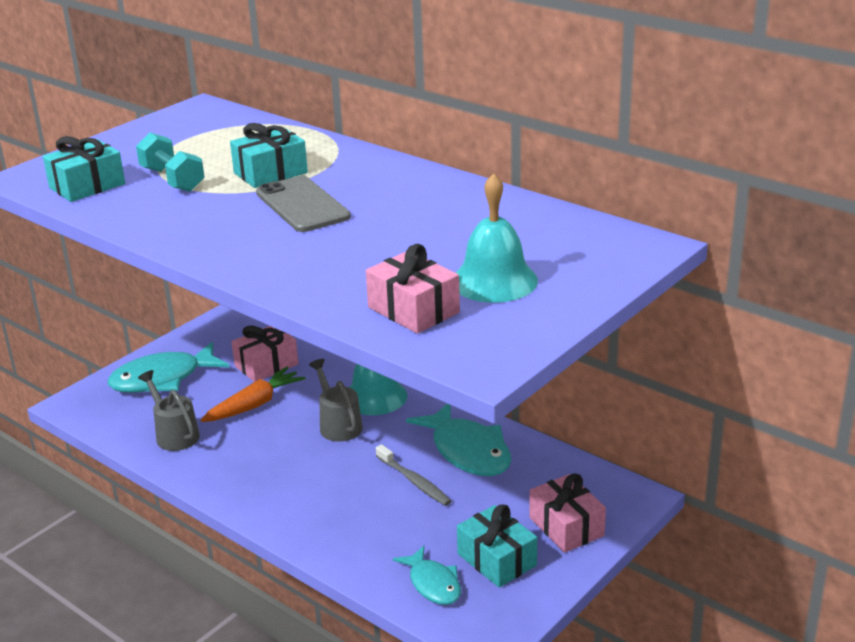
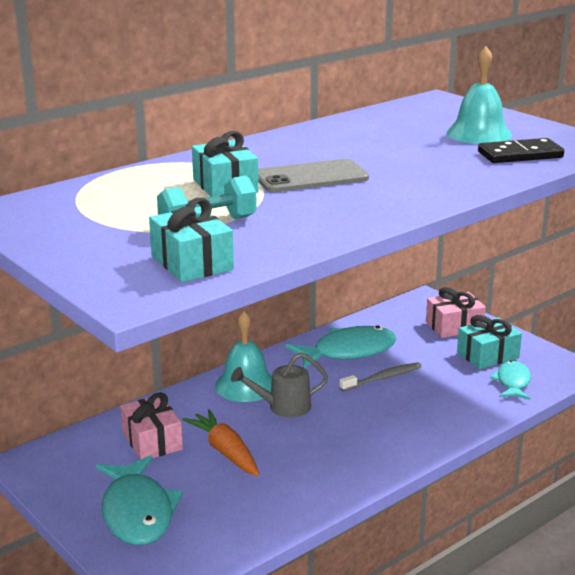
camera: 80 degrees left, 5 degrees down
(174, 434) = (256, 504): grey watering can -> none
(413, 310) = (520, 155): pink gift -> black domino
(433, 584) = (512, 382): turquoise fish -> turquoise fish turned 60 degrees counterclockwise

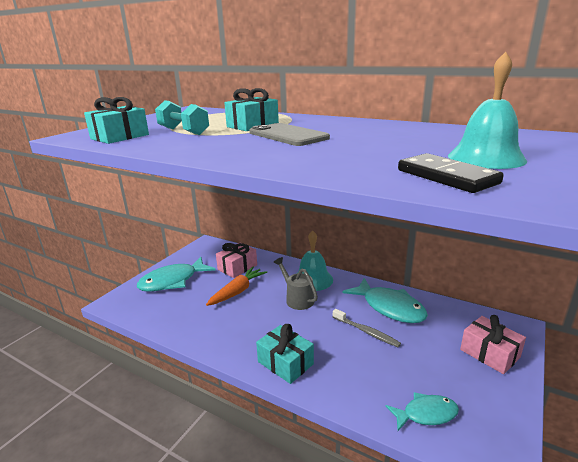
camera: 70 degrees right, 0 degrees up
(488, 355) = (460, 386): turquoise gift -> turquoise gift (285, 363)

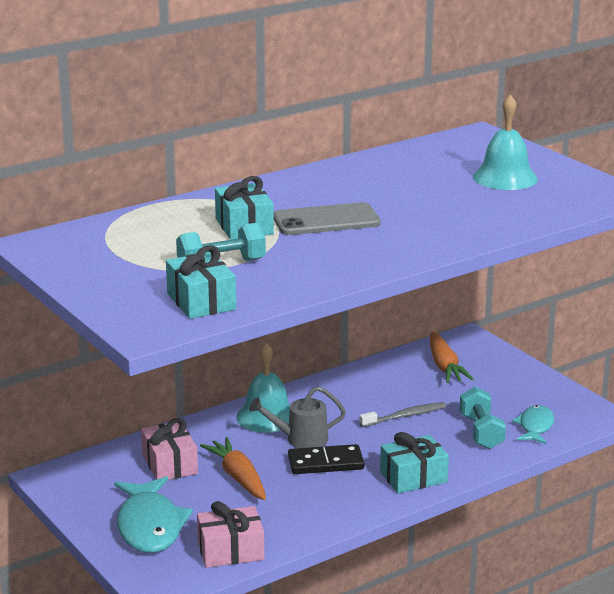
camera: 65 degrees left, 0 degrees up
(383, 380) = (481, 432): none -> turquoise dumbbell
(389, 307) = (376, 388): turquoise fish -> none
(446, 177) = (535, 204): black domino -> black domino (325, 463)
(458, 328) = (444, 366): none -> orange carrot
(489, 353) = (491, 367): pink gift -> pink gift (230, 551)

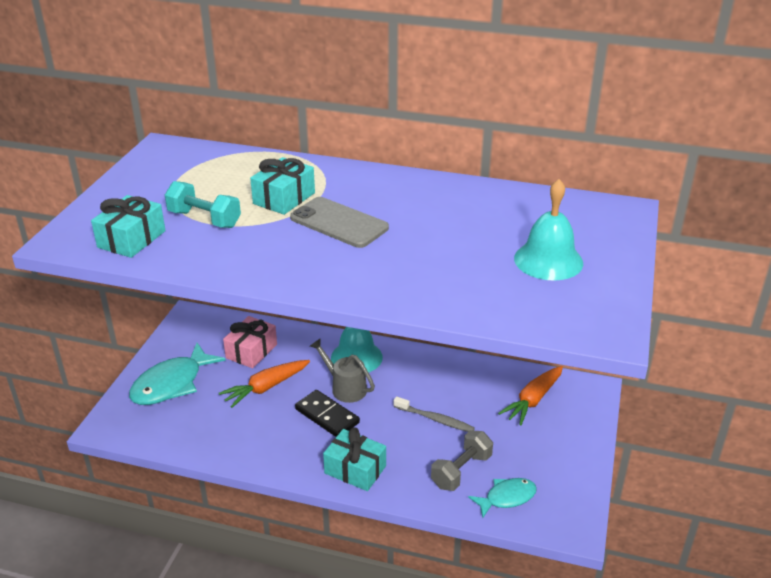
camera: 50 degrees right, 10 degrees up
(230, 551) = (174, 434): pink gift -> none
(238, 477) = (266, 387): orange carrot -> orange carrot turned 150 degrees counterclockwise
(481, 432) = (461, 471): turquoise dumbbell -> grey dumbbell

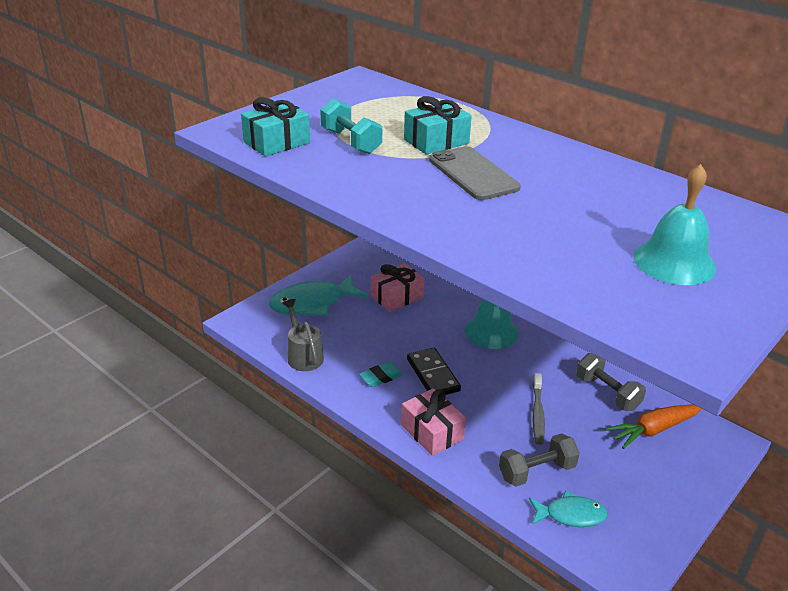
camera: 25 degrees right, 0 degrees up
(266, 387) = (391, 332): orange carrot -> none
(280, 434) = (381, 377): none -> turquoise eraser
(345, 387) = (464, 355): grey watering can -> grey watering can (303, 355)
(355, 469) = (432, 432): turquoise gift -> pink gift
(435, 419) = (537, 413): grey toothbrush -> grey toothbrush turned 45 degrees clockwise
(482, 381) = (607, 393): none -> grey dumbbell

